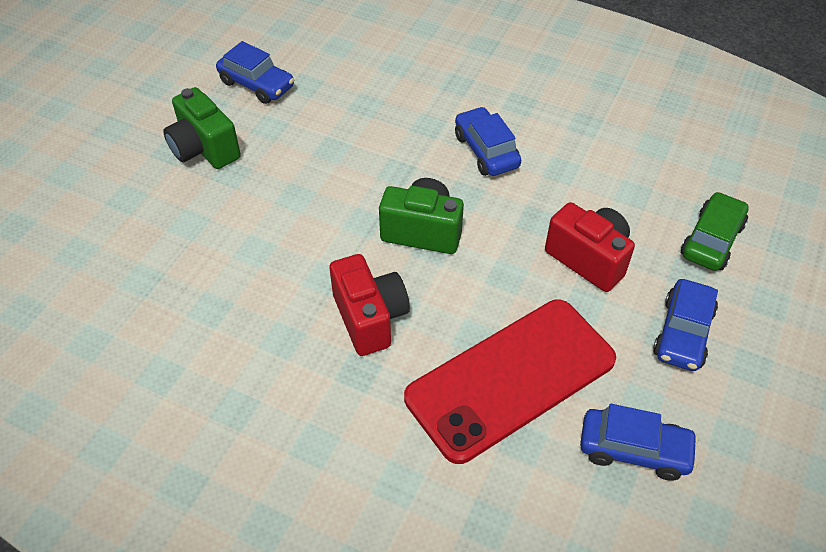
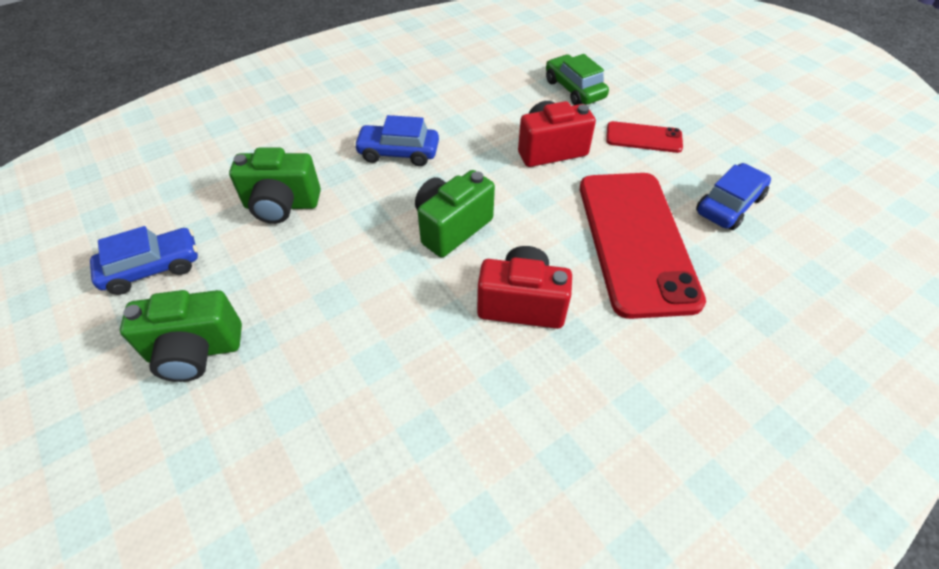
camera: 60 degrees left, 0 degrees up
(365, 114) = (282, 205): none -> green camera
(683, 333) = (643, 138): blue car -> red phone

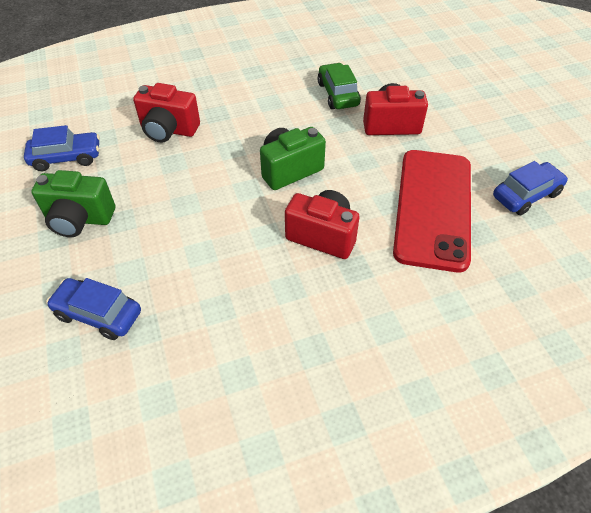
camera: 15 degrees right, 0 degrees up
(282, 205) = (168, 130): green camera -> red camera
(398, 153) = (268, 106): blue car -> blue car (98, 314)
(574, 89) = (431, 79): green car -> green car (338, 94)
(643, 138) = (475, 128): red phone -> none

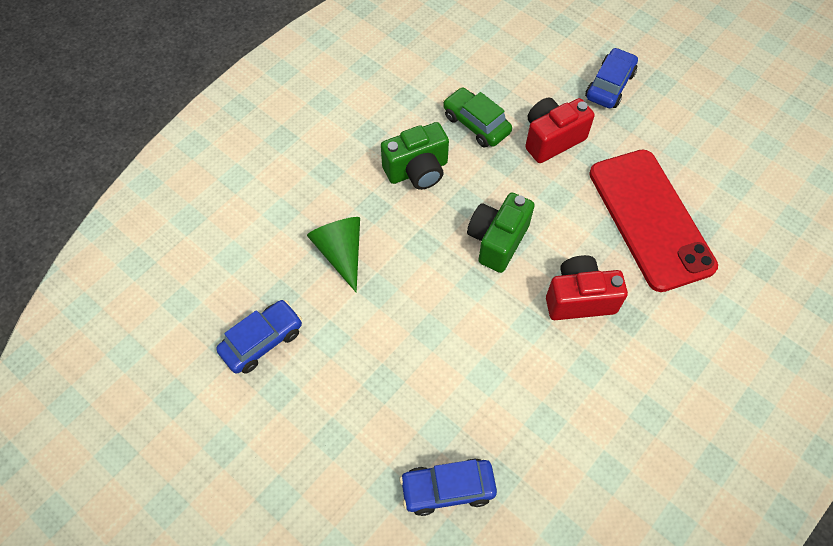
camera: 30 degrees left, 10 degrees up
(79, 219) = (342, 404): green camera -> green camera (417, 171)
(168, 130) = (341, 253): red camera -> green cone
(526, 195) = (715, 165): blue car -> blue car (609, 85)

